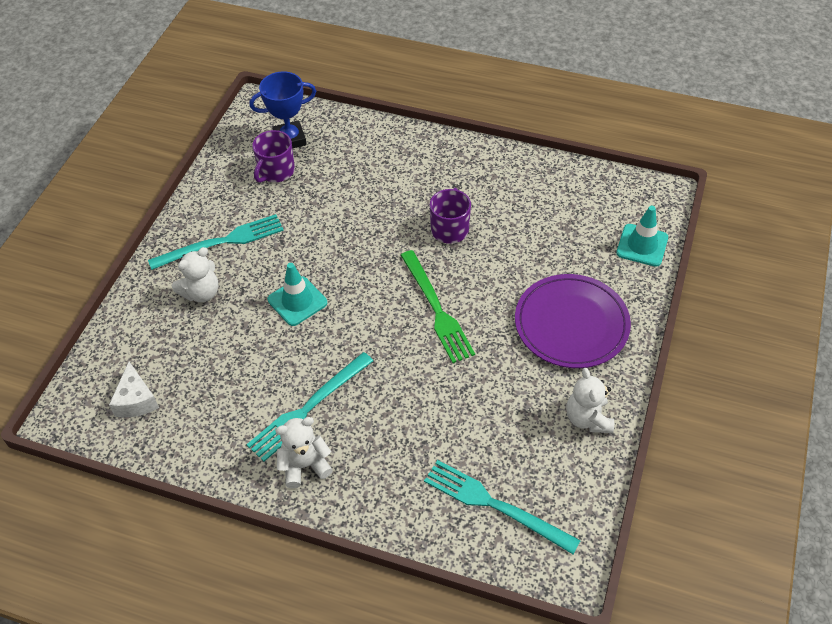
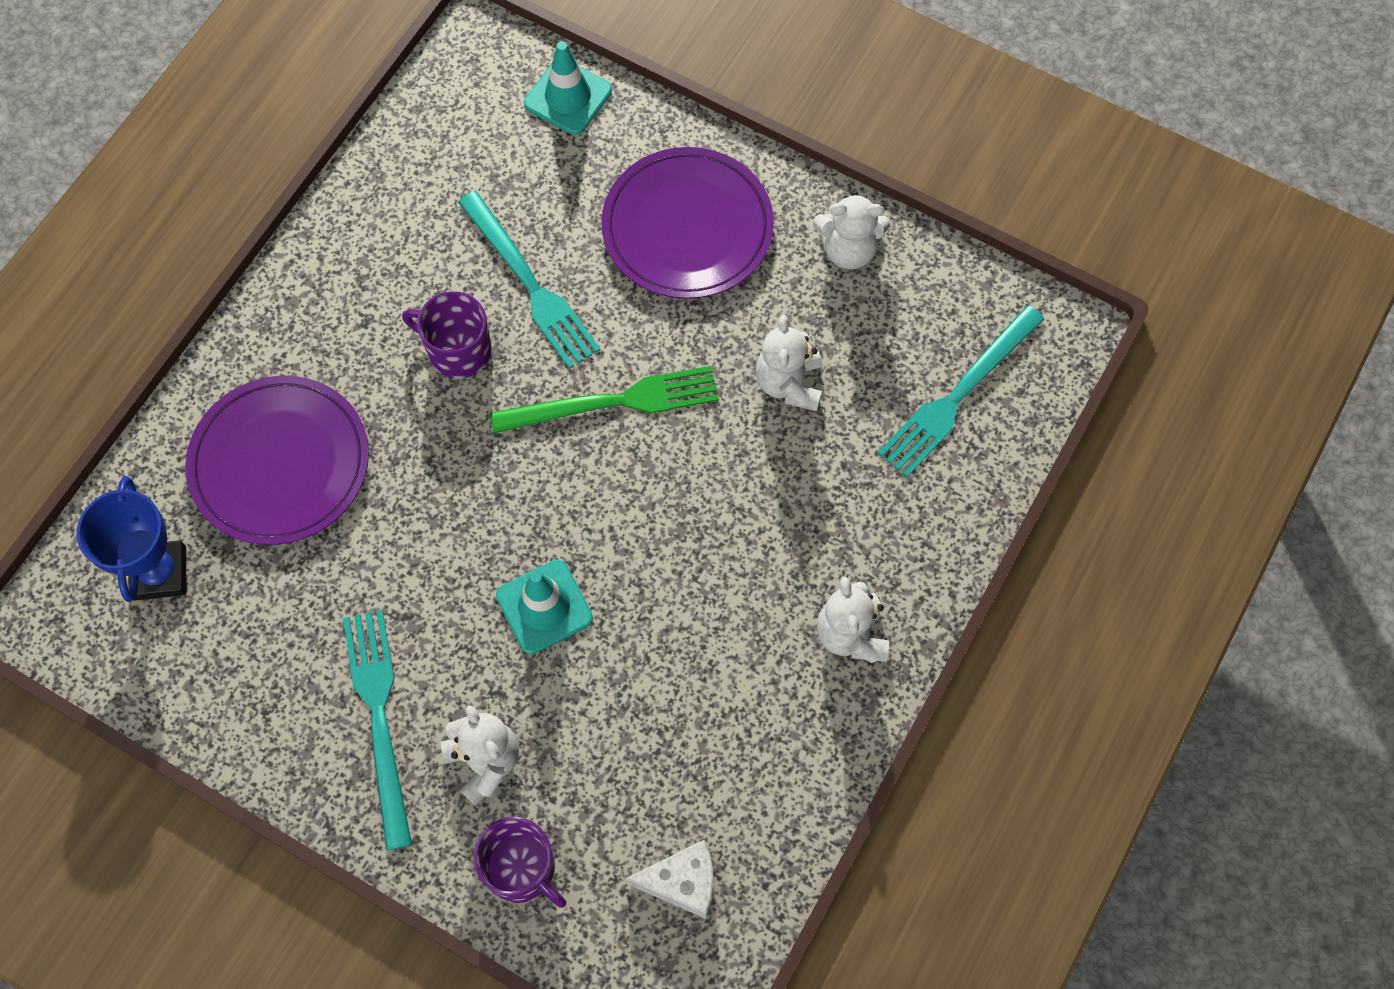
camera: 80 degrees left, 15 degrees up
(276, 171) = (235, 607): purple mug -> purple mug (521, 869)
(308, 408) = (754, 616): turquoise fork -> turquoise fork (530, 284)
(361, 170) = (280, 463): none -> purple plate
(475, 400) = (789, 383): none -> white teddy bear

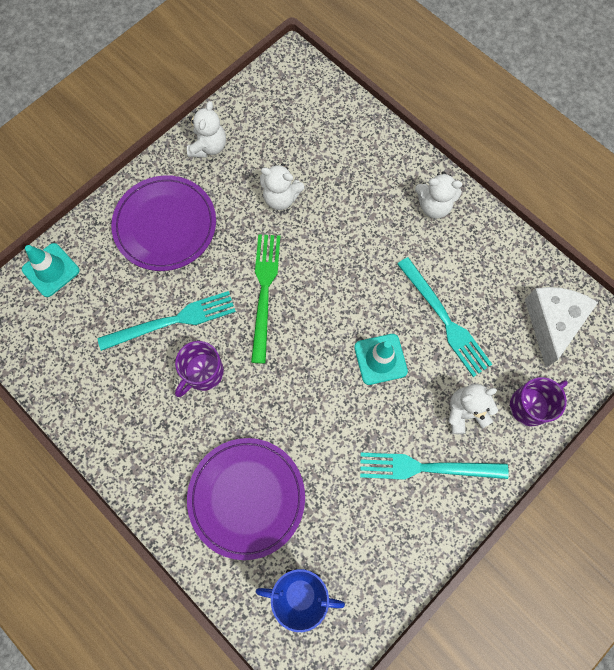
camera: 75 degrees left, 5 degrees up
(682, 882) = (551, 323): white cheese -> white cheese, size x1.54
(958, 395) = (312, 119): turquoise fork -> turquoise fork (444, 319)

